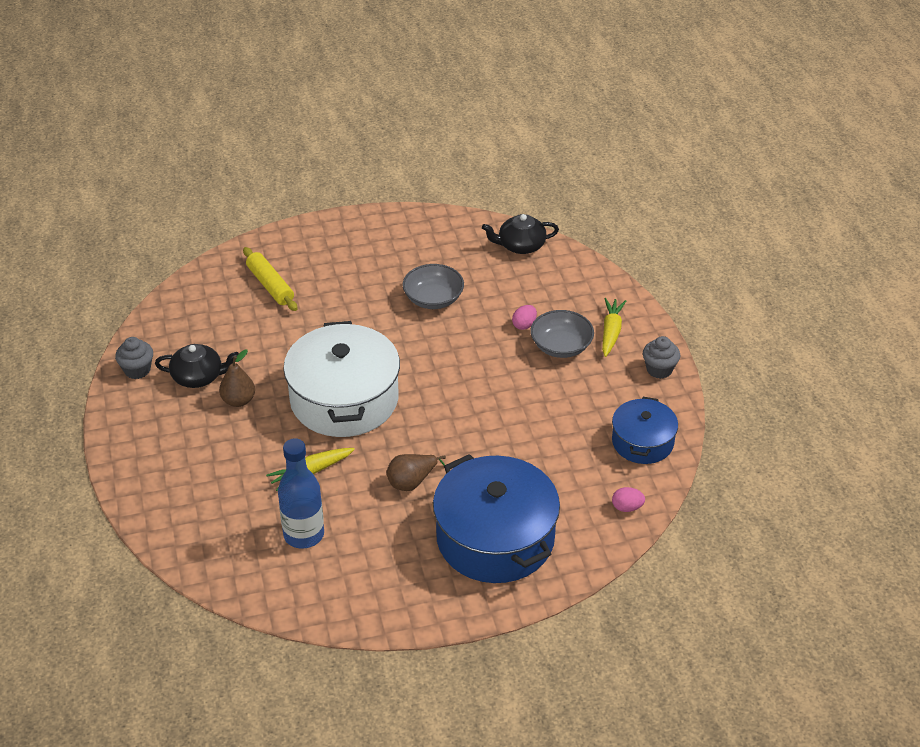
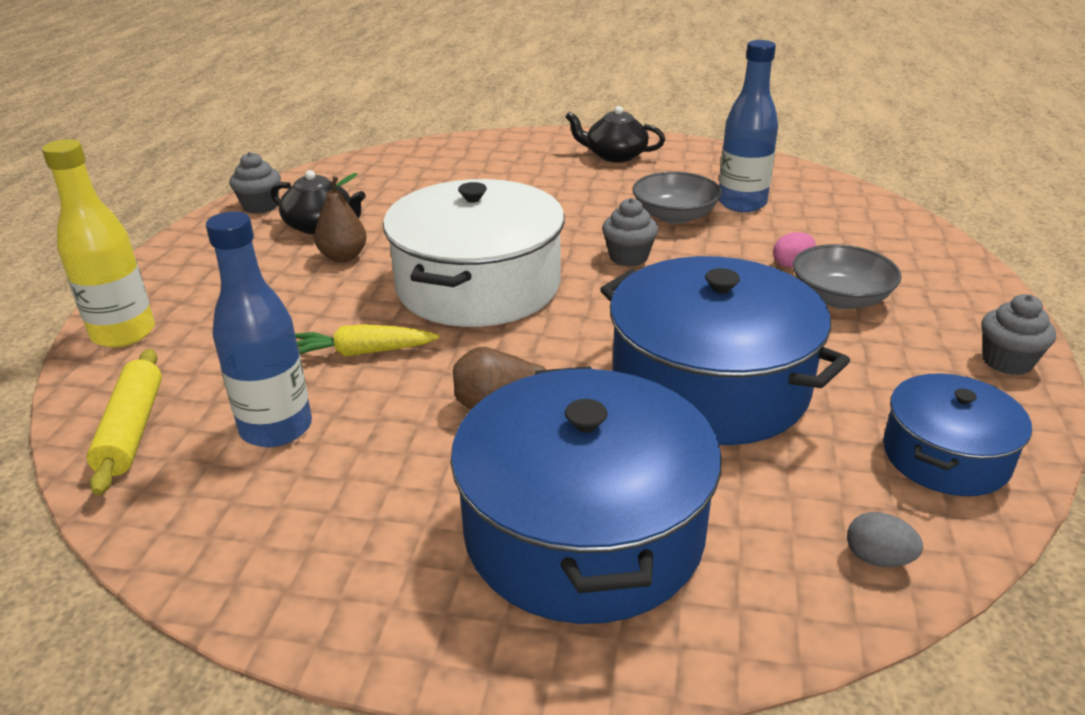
camera: 25 degrees right, 10 degrees down
(152, 504) = (123, 333): none -> yellow bottle
(270, 285) = (480, 169): yellow rolling pin -> yellow rolling pin (132, 430)
(423, 347) = (628, 257): none -> grey cupcake
(471, 274) = (741, 203): none -> blue bottle
(515, 434) = (709, 385): none -> blue pot
(520, 245) = (825, 191): black teapot -> black teapot (615, 155)
(611, 331) = (931, 299): yellow carrot -> none
(627, 507) = (878, 558): pink egg -> grey egg

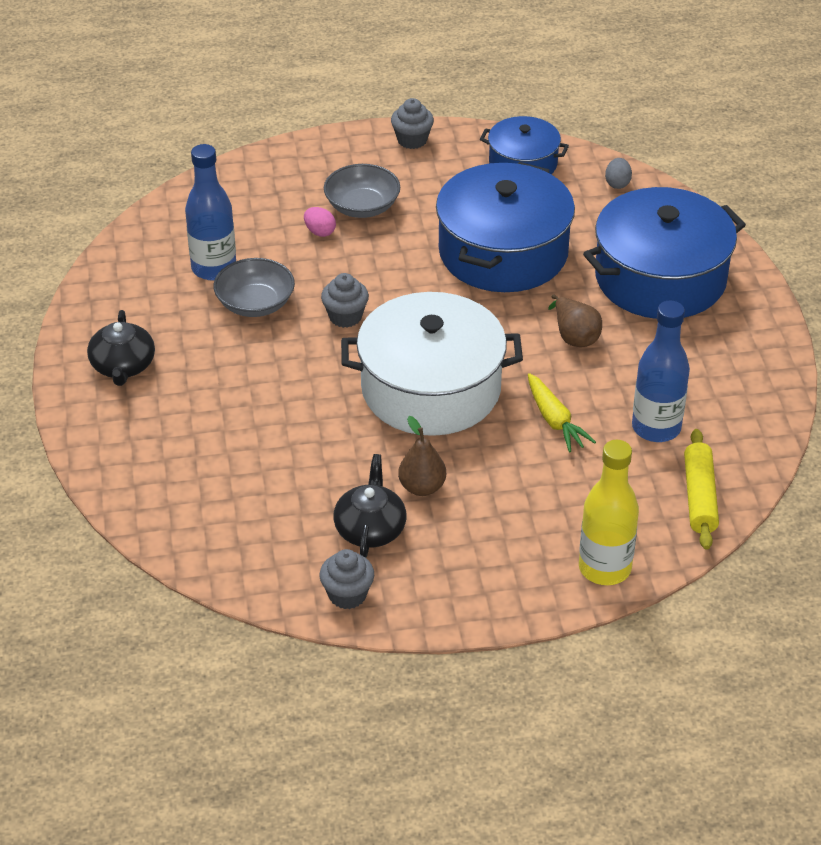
camera: 110 degrees left, 10 degrees up
(132, 430) = (699, 497): yellow rolling pin -> yellow rolling pin turned 60 degrees counterclockwise

